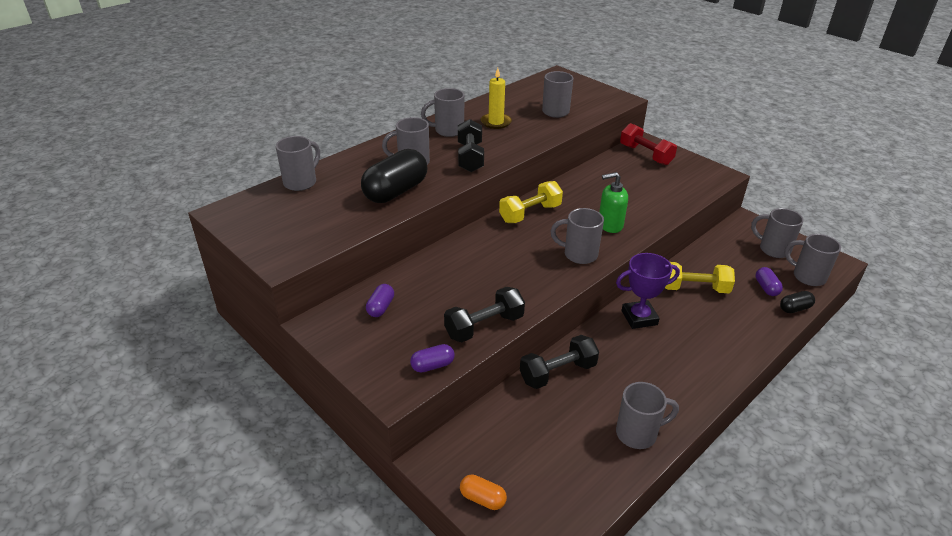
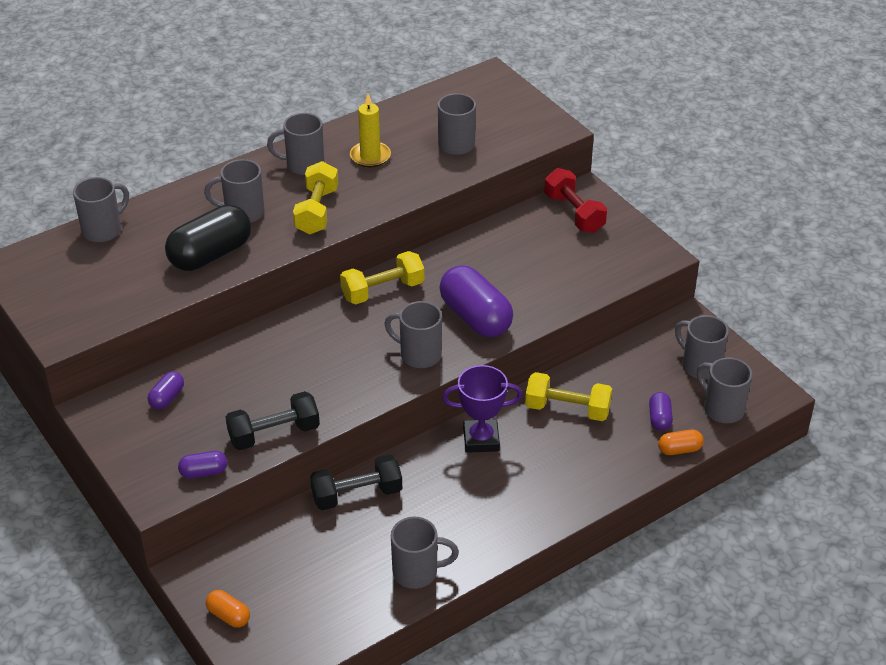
camera: 10 degrees right, 5 degrees up
(470, 157) = (316, 211): black dumbbell -> yellow dumbbell
(610, 225) = (475, 317): green soap dispenser -> purple capsule
(794, 308) = (679, 449): black capsule -> orange capsule

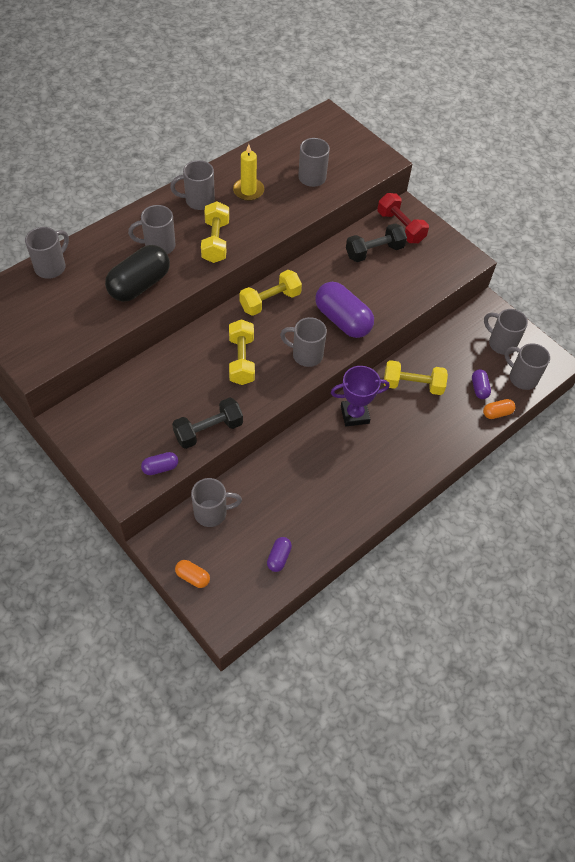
camera: 10 degrees left, 15 degrees up
(167, 398) = (121, 405): purple capsule -> purple capsule (279, 557)
(332, 356) = (241, 360): none -> yellow dumbbell
(357, 495) = (271, 467): black dumbbell -> black dumbbell (374, 251)
(417, 572) = (325, 529): grey mug -> grey mug (212, 513)

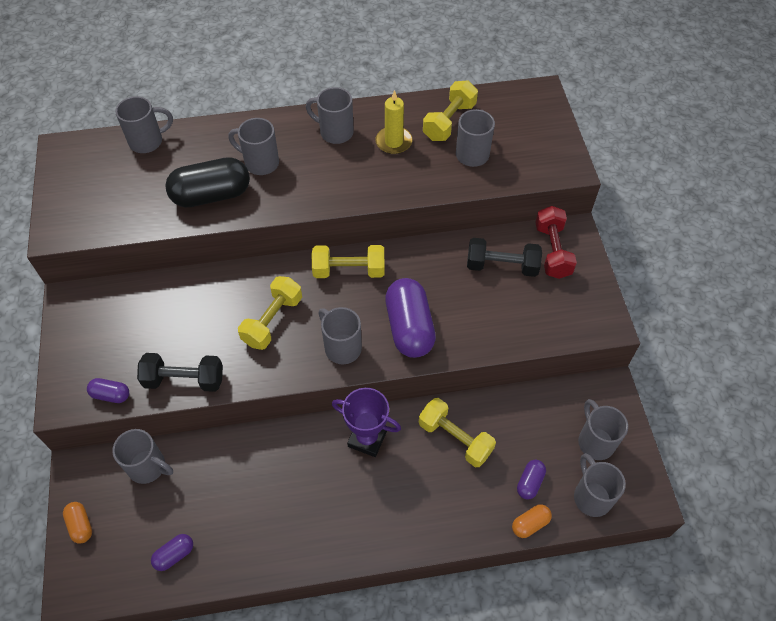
camera: 35 degrees right, 0 degrees up
(215, 241) = (319, 182): yellow dumbbell -> yellow dumbbell (449, 121)
(497, 413) = (530, 524): orange capsule -> orange capsule turned 45 degrees counterclockwise

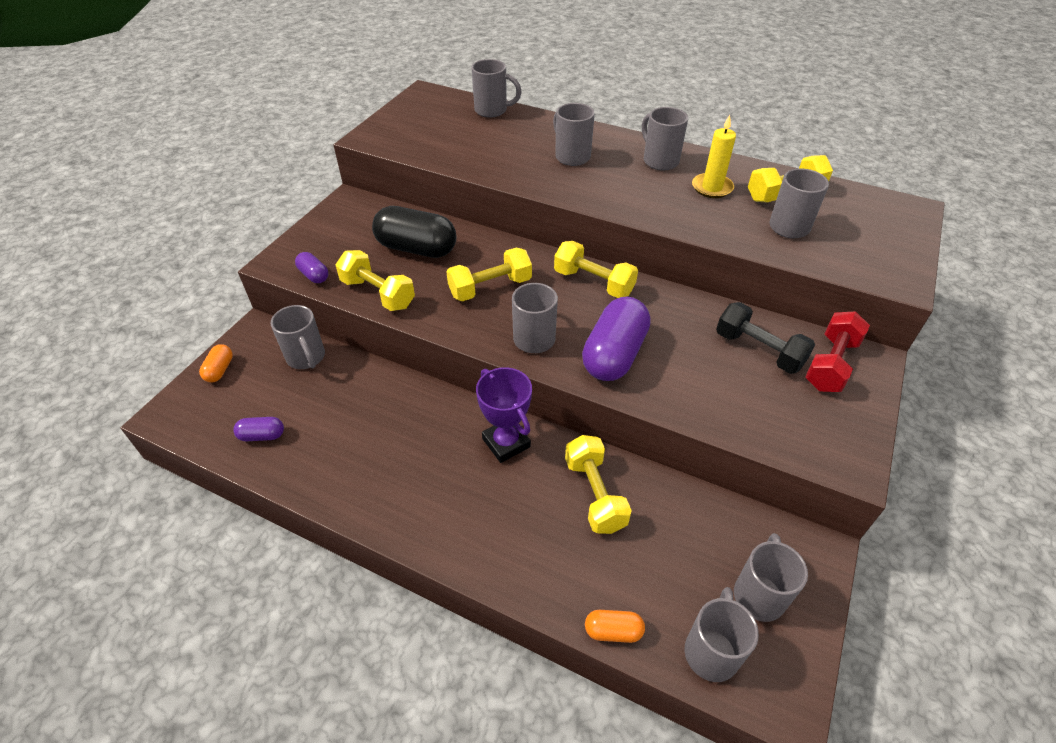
camera: 35 degrees right, 10 degrees down
(184, 380) = (378, 293): black dumbbell -> yellow dumbbell
(211, 195) = (509, 161): black capsule -> black capsule (416, 248)
(530, 482) = (645, 588): purple capsule -> none

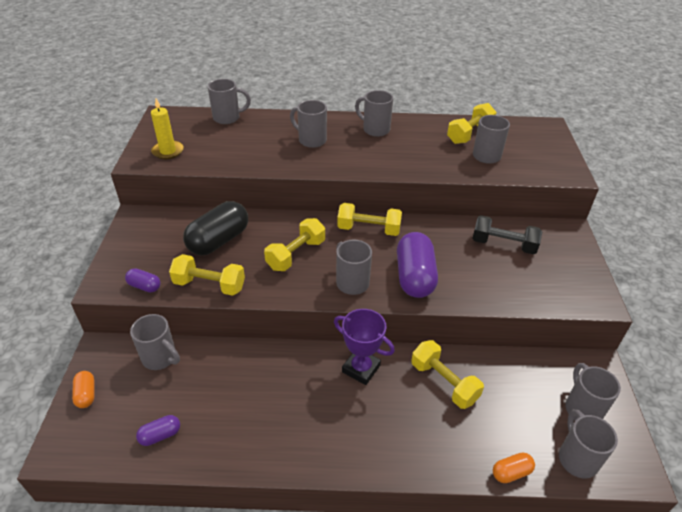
camera: 25 degrees left, 5 degrees down
(416, 248) = (219, 241): black capsule -> black capsule turned 45 degrees counterclockwise
(712, 188) = (422, 141): yellow candle -> yellow candle (168, 151)
(831, 364) = (550, 240): red dumbbell -> none

